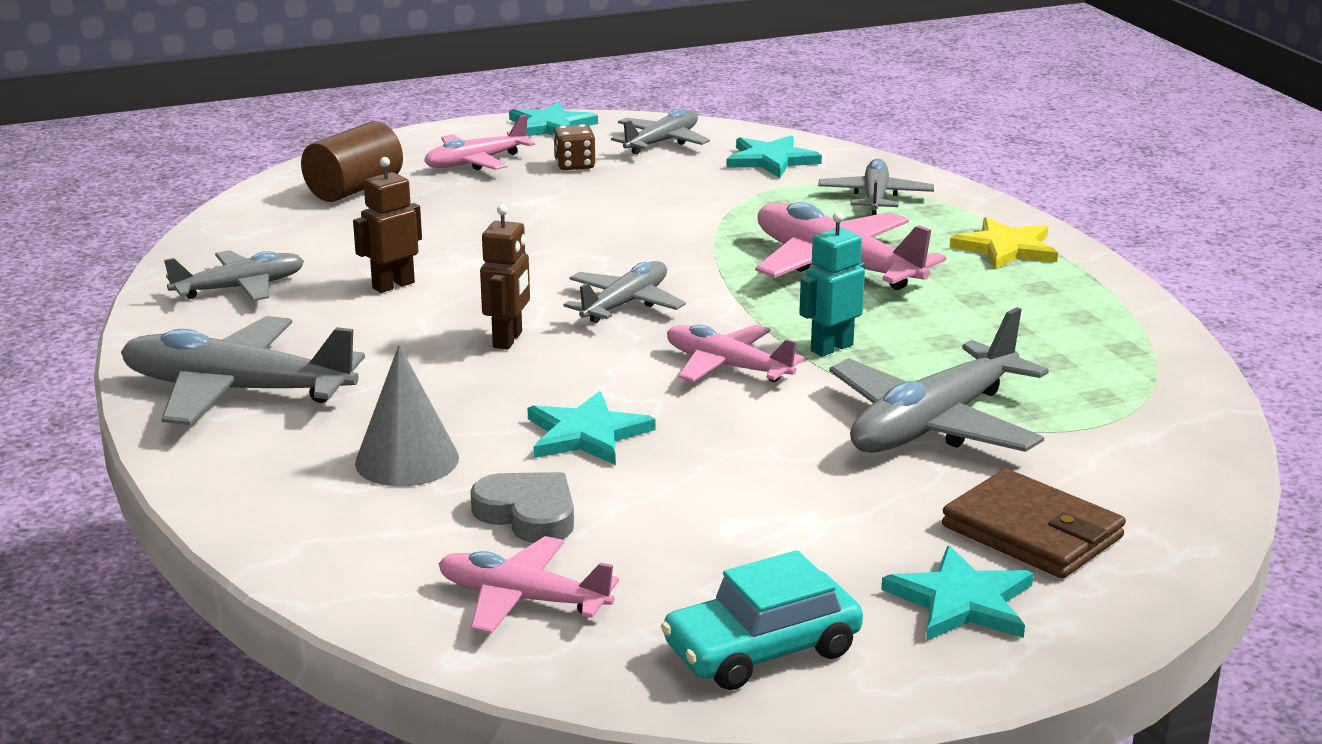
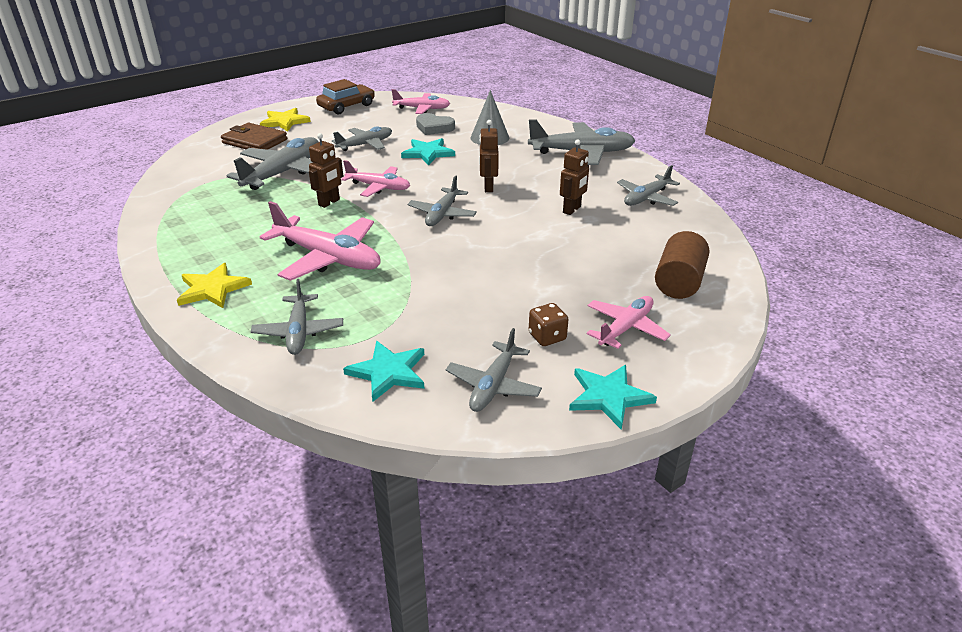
camera: 165 degrees right, 10 degrees up
(732, 480) = (365, 144): none -> grey plane
(762, 650) = (346, 106): turquoise car -> brown car
(831, 348) = (329, 202): turquoise robot -> brown robot
(961, 601) = (285, 122): turquoise star -> yellow star

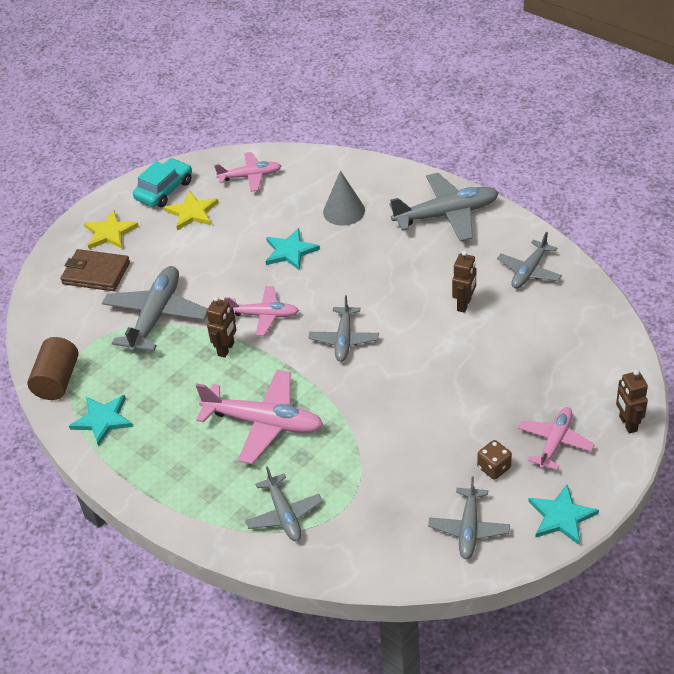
camera: 10 degrees left, 10 degrees up
(212, 289) = (180, 486): yellow star -> yellow star (192, 212)
(346, 106) = (164, 190): brown car -> turquoise car
(365, 144) = (218, 252): grey plane -> none
(388, 372) = (380, 537): turquoise star -> turquoise star (102, 420)
(434, 127) = (278, 207): grey heart -> none
(488, 187) = (372, 290): brown robot -> brown robot (627, 424)
(679, 282) = (585, 377): brown cylinder -> brown cylinder (57, 380)

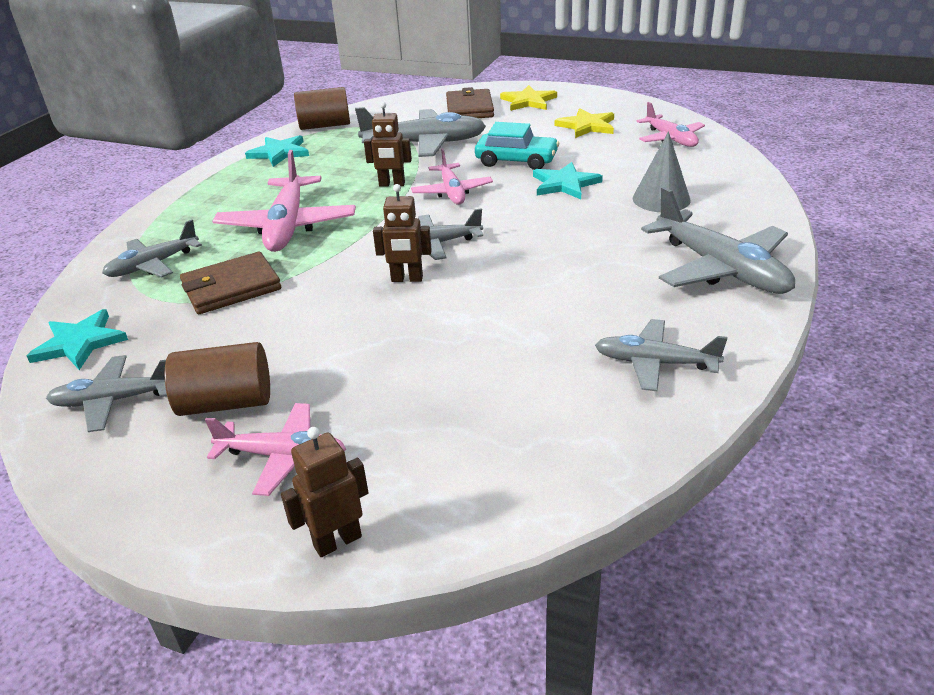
camera: 70 degrees right, 10 degrees down
(164, 190) = (609, 108): turquoise car -> turquoise car (516, 160)
(348, 462) = (231, 287): none -> brown wallet
(464, 304) = (544, 317): brown robot -> brown robot (407, 279)
(494, 468) = (226, 402): brown dice -> brown cylinder
(561, 517) = (125, 490): turquoise star -> turquoise star (79, 343)

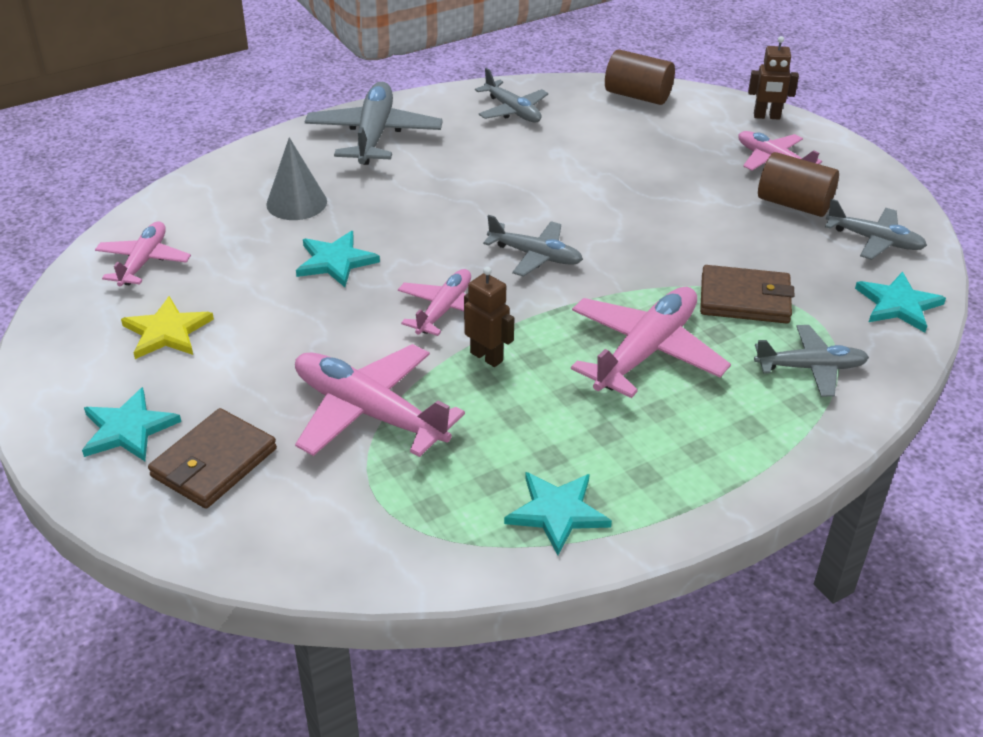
camera: 145 degrees left, 5 degrees up
(325, 125) = (437, 553): brown cylinder -> brown cylinder (637, 96)
(407, 279) = (593, 234): brown robot -> none
(425, 144) = (368, 412): grey plane -> pink plane
(516, 160) = (323, 319): turquoise car -> none
(528, 101) = (128, 429): yellow star -> turquoise star

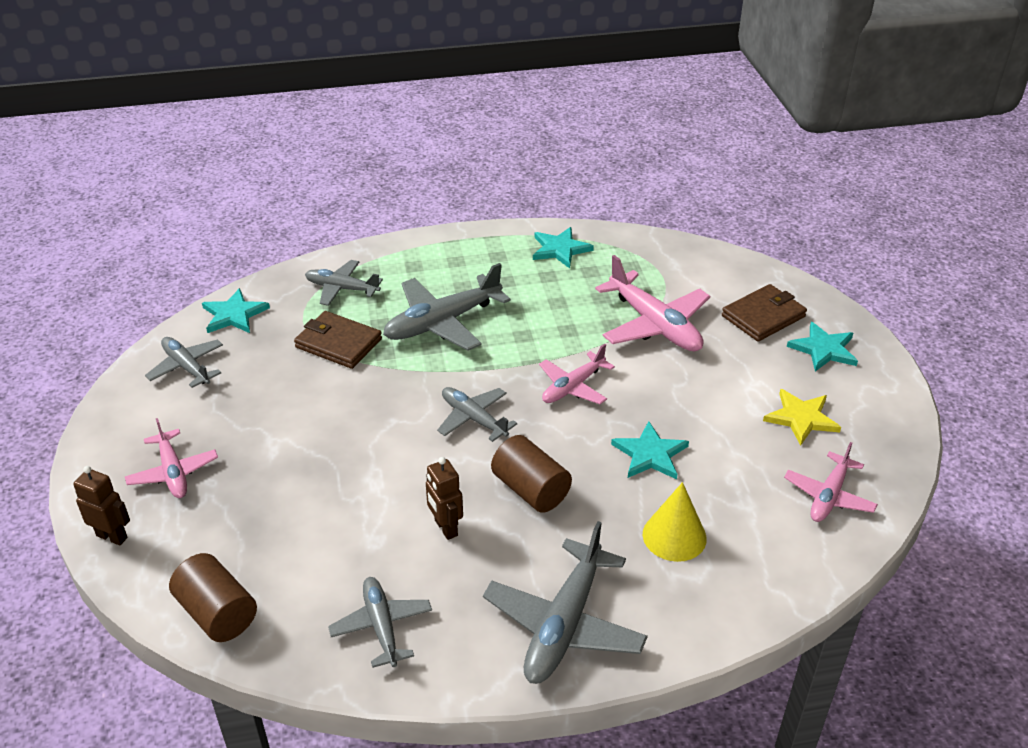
camera: 160 degrees left, 0 degrees up
(296, 203) = (674, 536): grey cone -> yellow cone
(487, 357) = (557, 343): brown robot -> brown robot (445, 528)
(646, 351) = (442, 322): pink plane -> grey plane
(794, 204) = (210, 417): brown cylinder -> brown cylinder (530, 490)

